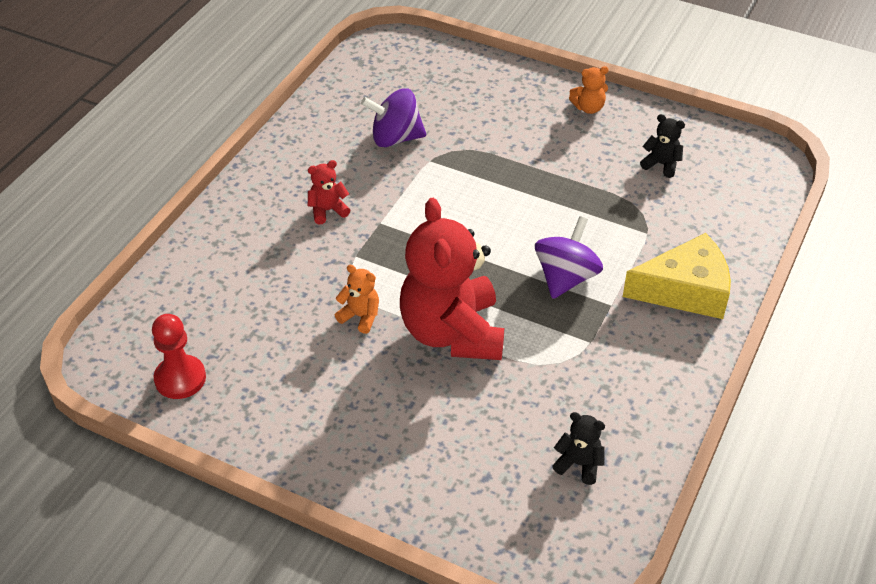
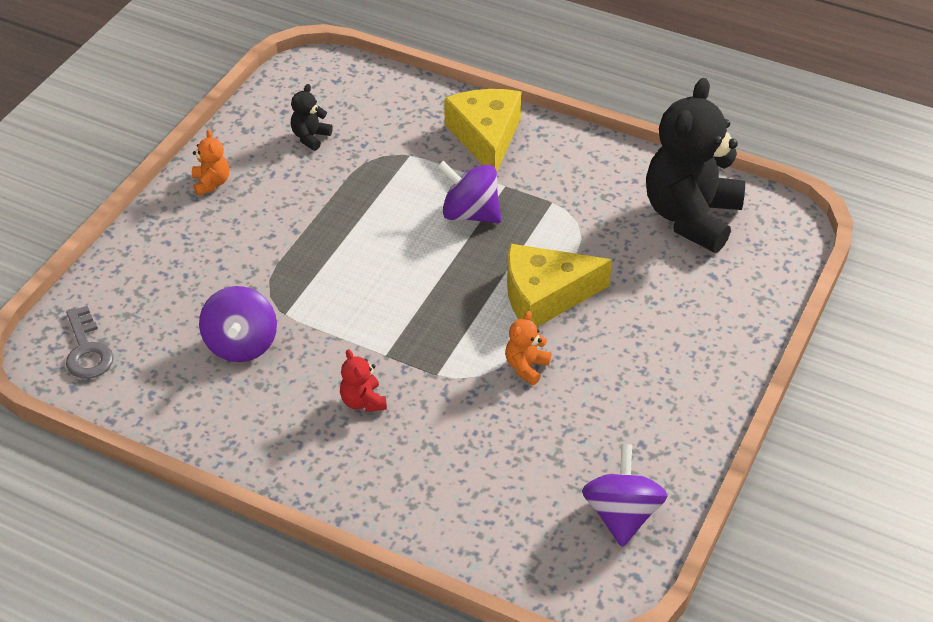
camera: 90 degrees left, 0 degrees up
(180, 378) = (621, 515): red pawn -> purple spinning top
(392, 60) = (87, 350): none -> grey key
(452, 332) = (545, 296): red teddy bear -> yellow cheese
(579, 464) = (691, 216): black teddy bear -> black teddy bear, size x2.46

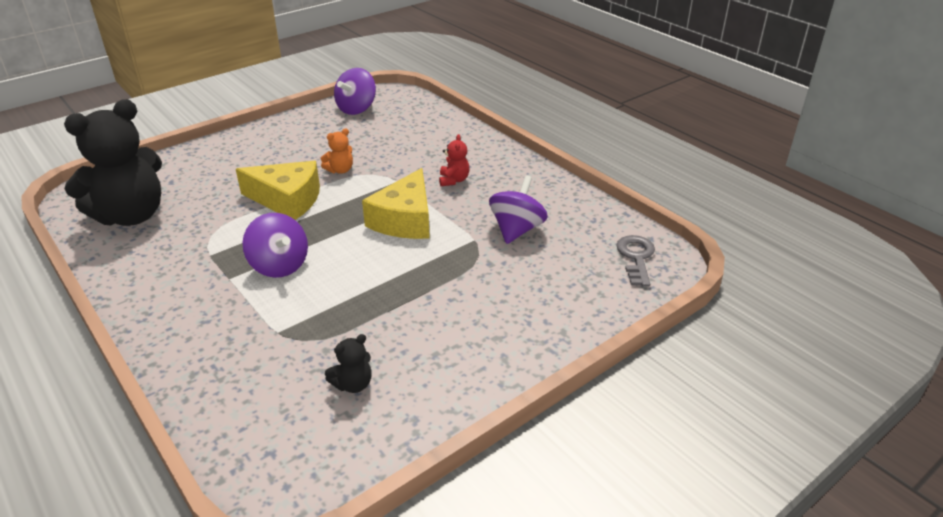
camera: 155 degrees left, 10 degrees down
(211, 183) = (480, 366): orange teddy bear -> none
(485, 137) = (195, 326): yellow cheese -> yellow cheese (405, 220)

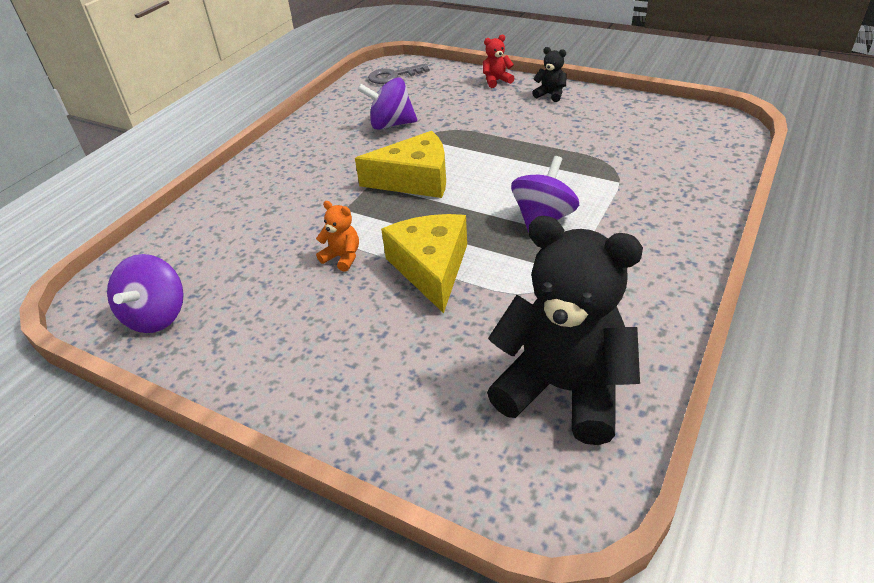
camera: 110 degrees left, 5 degrees up
(353, 384) = (627, 132): black teddy bear -> black teddy bear (550, 95)
(356, 109) = (157, 316): purple spinning top -> purple spinning top turned 90 degrees clockwise
(454, 180) = (324, 177): red teddy bear -> red teddy bear (496, 81)

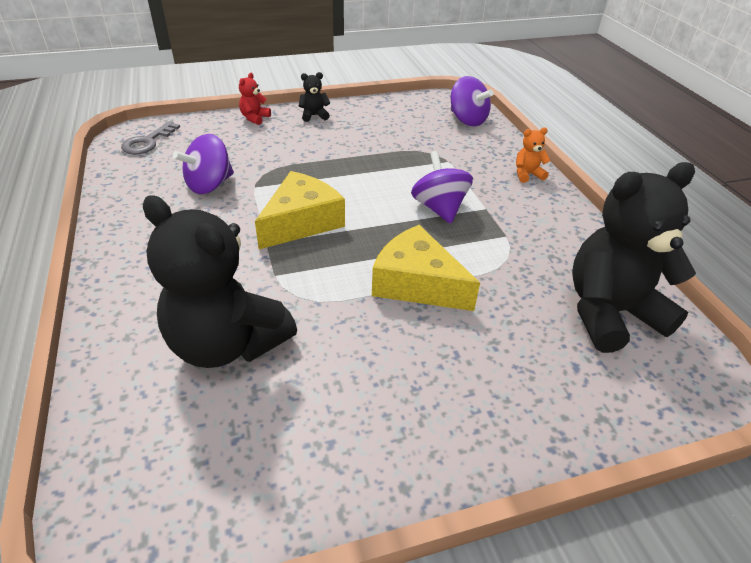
camera: 50 degrees left, 0 degrees up
(157, 316) = (227, 486): purple spinning top -> purple spinning top (467, 120)
(260, 238) = (227, 343): none -> black teddy bear
(342, 257) = (334, 315): orange teddy bear -> orange teddy bear (527, 174)

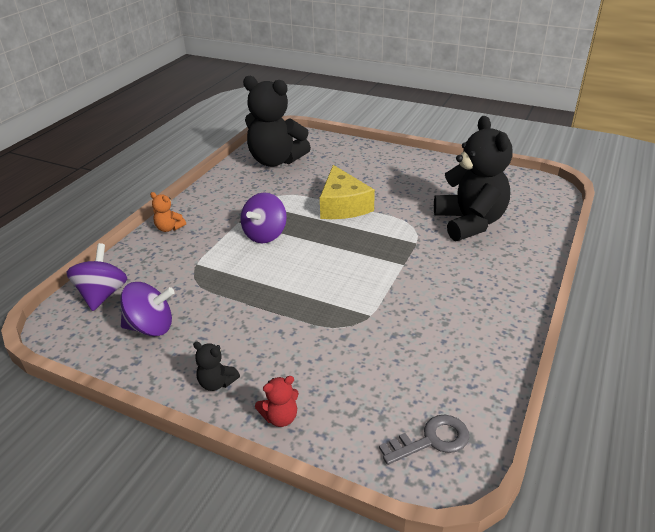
camera: 135 degrees left, 5 degrees down
(209, 185) = (406, 336): purple spinning top -> purple spinning top (151, 327)
(301, 222) = (365, 267): yellow cheese -> none

